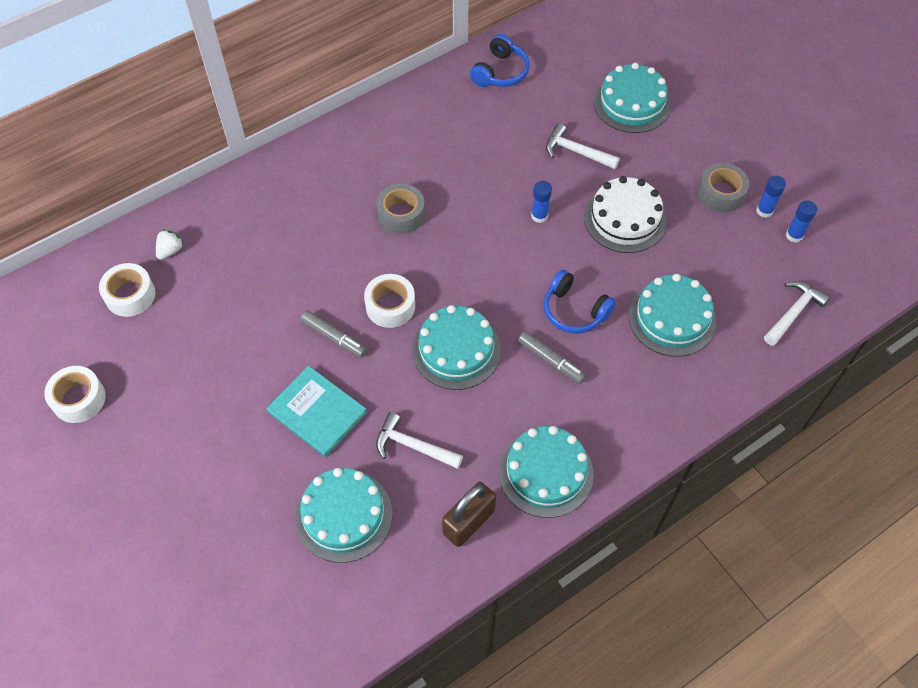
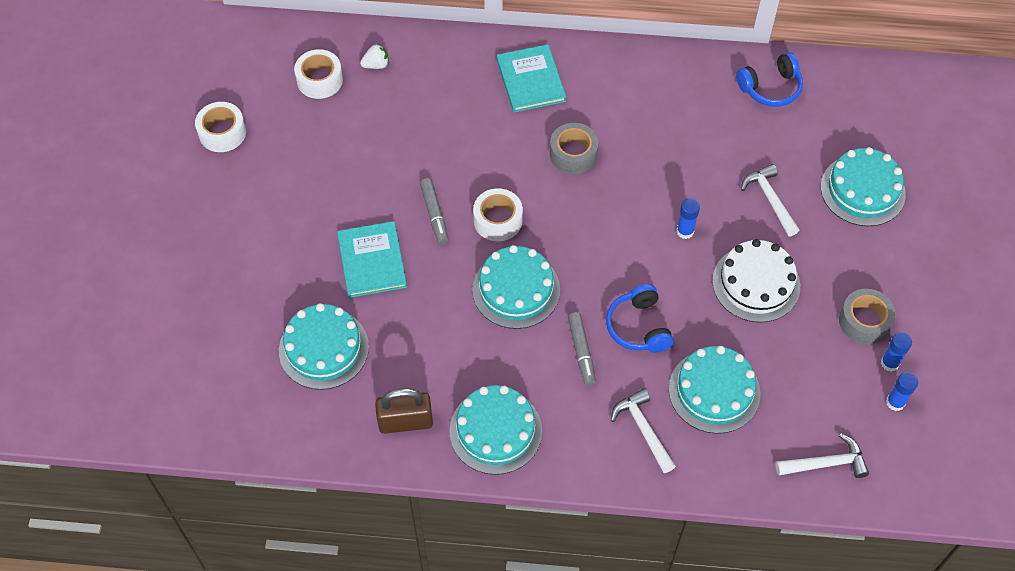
camera: 40 degrees right, 0 degrees up
(314, 180) = (530, 80): none -> turquoise book
(413, 446) = (417, 337): white hammer -> white hammer (643, 429)

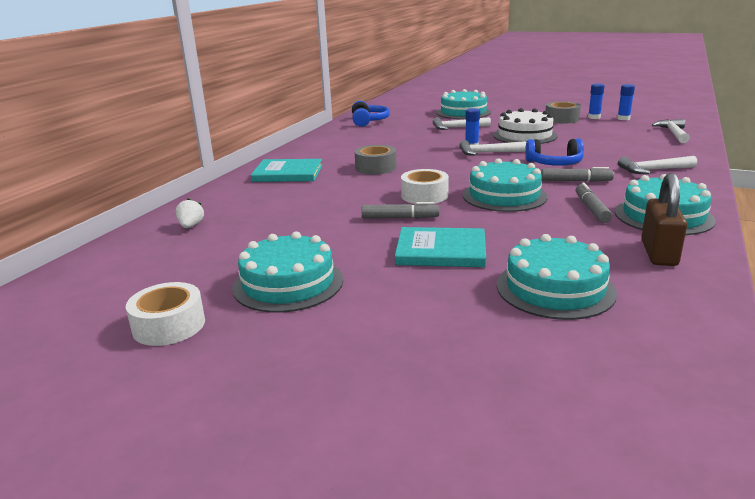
camera: 70 degrees left, 35 degrees down
(319, 80) = (171, 255): white tape -> none
(498, 369) = (591, 209): none -> grey marker
(662, 253) = (488, 153): none -> white hammer
(714, 391) = (616, 151): turquoise cake -> turquoise cake (288, 283)

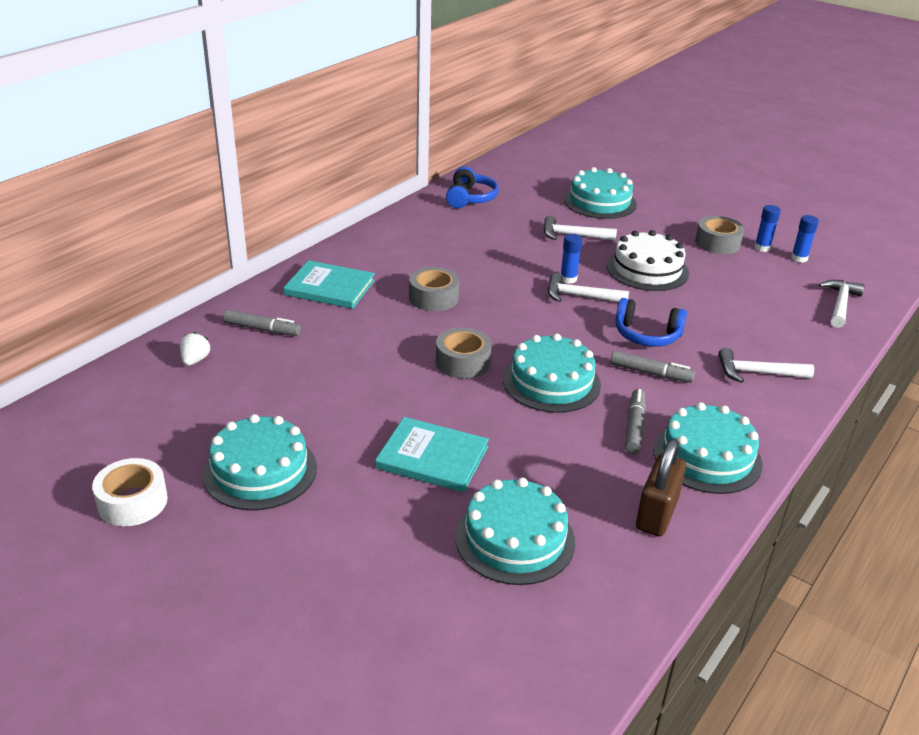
camera: 10 degrees right, 10 degrees up
(400, 218) = (416, 395): grey marker -> grey marker (262, 329)
(424, 195) = (462, 362): white tape -> grey tape

